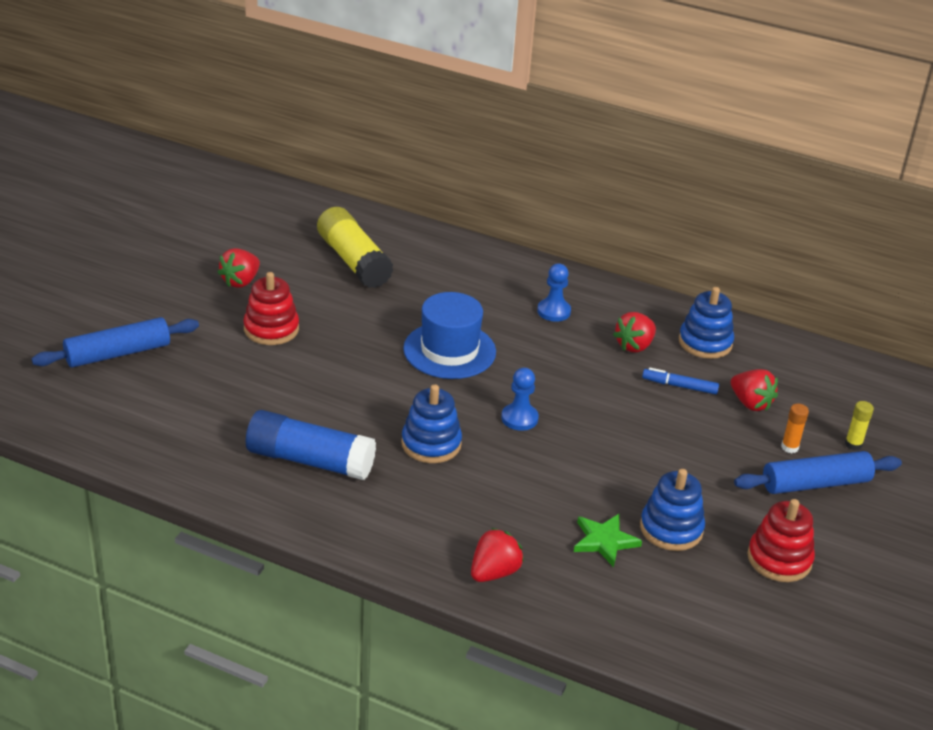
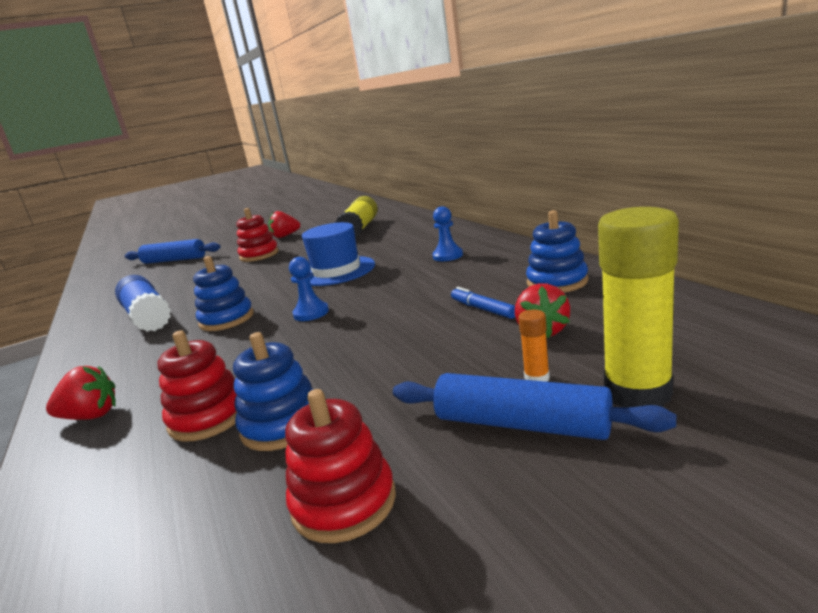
camera: 45 degrees right, 15 degrees down
(604, 541) = (208, 418): green star -> red stacking toy
(634, 346) = (482, 279): red strawberry -> none
(853, 444) = (637, 392): yellow glue stick -> yellow glue stick, size x2.34

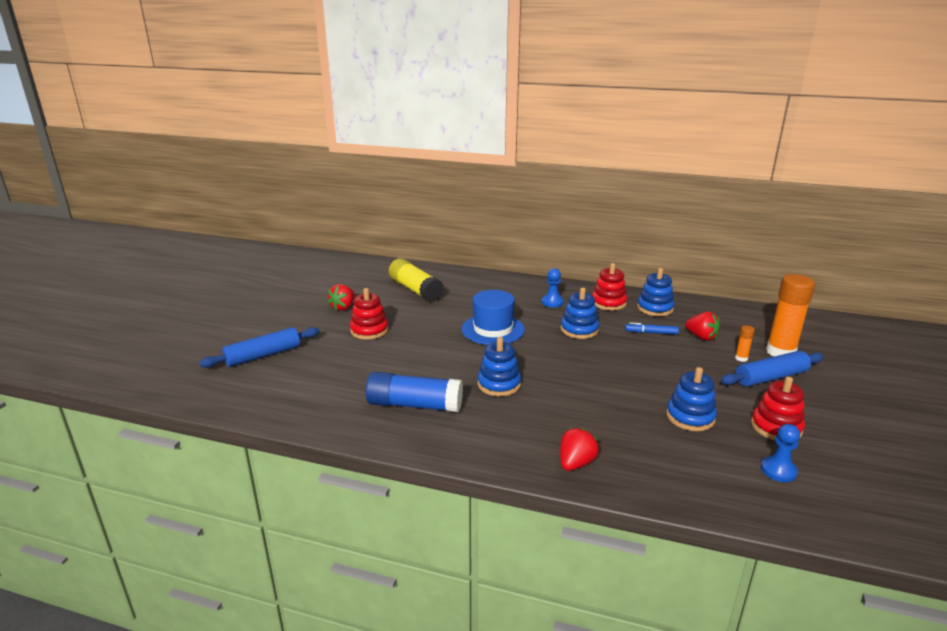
camera: 50 degrees left, 5 degrees up
(208, 418) = (647, 431): red stacking toy -> red stacking toy (608, 303)
(311, 313) = (554, 362): blue pawn -> blue pawn (778, 470)
(409, 288) = (579, 330): none -> blue stacking toy
(637, 392) = (780, 352): yellow glue stick -> orange glue stick

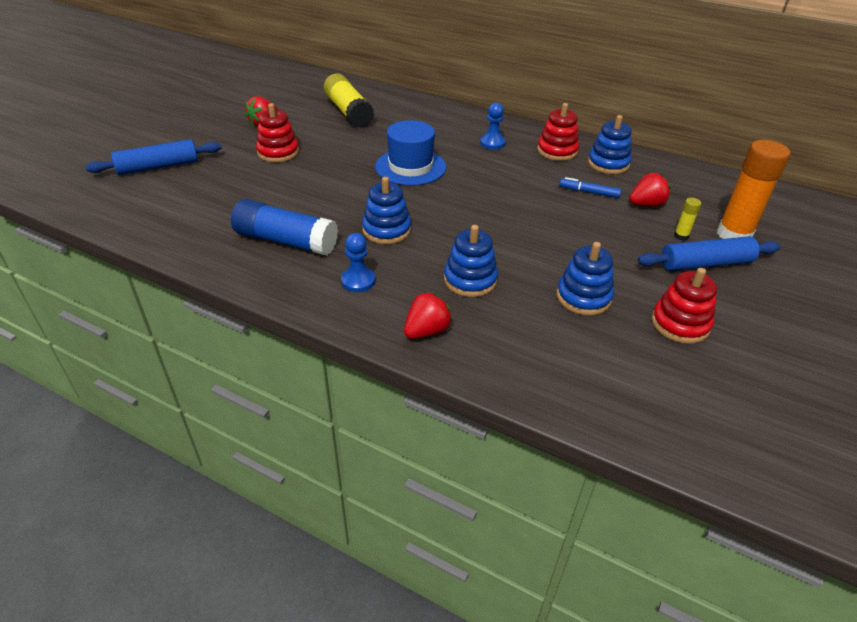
camera: 10 degrees right, 15 degrees up
(579, 330) = (507, 179): blue stacking toy -> blue stacking toy (470, 280)
(701, 337) = (646, 204): red strawberry -> red strawberry turned 75 degrees counterclockwise
(741, 358) = (681, 236): orange glue stick -> yellow glue stick
(778, 470) = (655, 375): blue pawn -> blue pawn (358, 281)

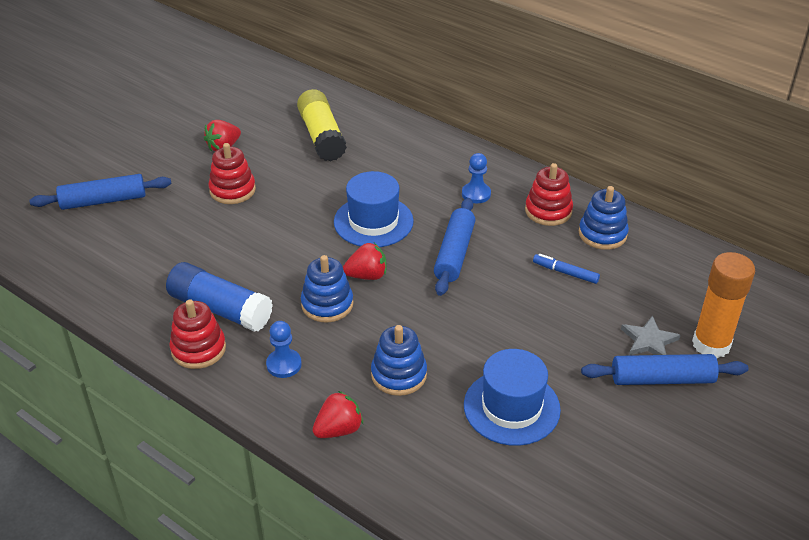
camera: 10 degrees right, 0 degrees up
(489, 185) = (454, 253): none -> blue rolling pin
(583, 297) = (511, 407): blue stacking toy -> blue hat
(646, 204) = (625, 295): red strawberry -> red strawberry (367, 275)
(680, 324) = (603, 449): red stacking toy -> red stacking toy (198, 349)
(681, 236) = (649, 341): yellow glue stick -> grey star

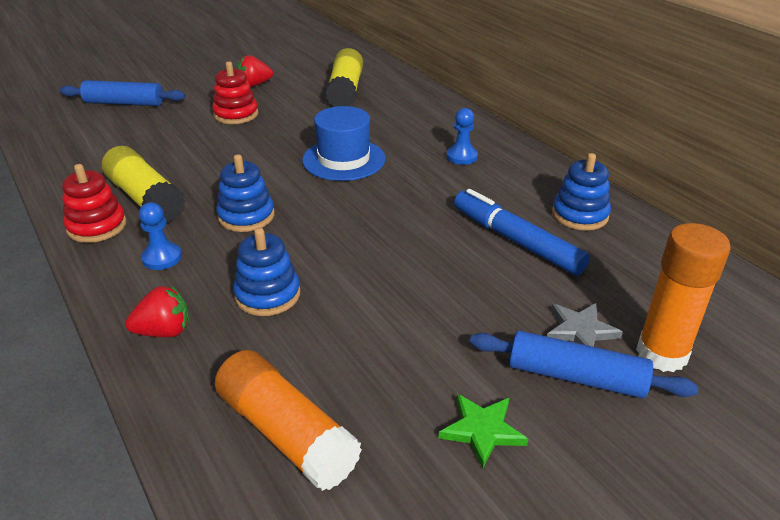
camera: 20 degrees right, 5 degrees down
(220, 309) = (145, 199): blue glue stick -> yellow glue stick
(367, 275) = (304, 201): red strawberry -> none
(454, 253) = (405, 200): blue rolling pin -> none
(488, 479) = (286, 433): none -> orange glue stick
(511, 407) = (368, 359): blue hat -> none
(548, 211) = (530, 184): red stacking toy -> none
(565, 273) = (516, 241): blue marker -> blue marker, size x1.96
(619, 437) = (482, 430): none -> green star

